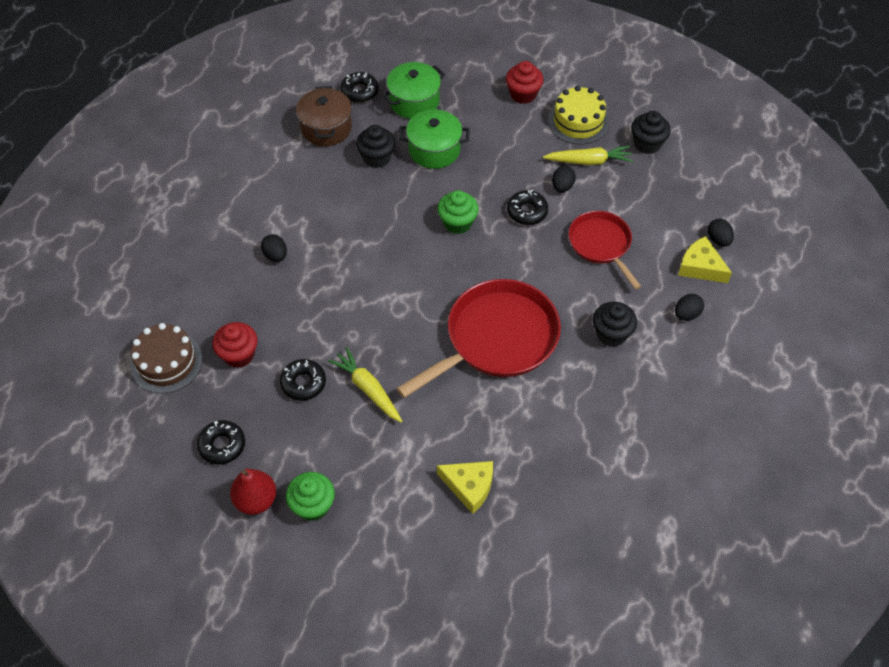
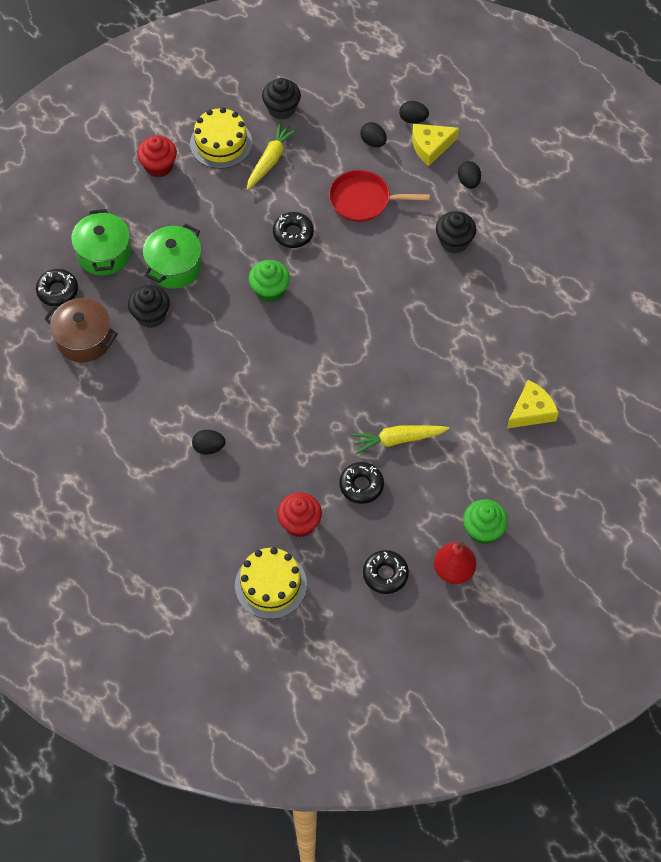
camera: 60 degrees left, 5 degrees up
(166, 362) = (270, 585): brown cake -> yellow cake
(496, 339) = (408, 323): red pan -> none
(562, 187) = (284, 194): black egg -> black egg (373, 142)

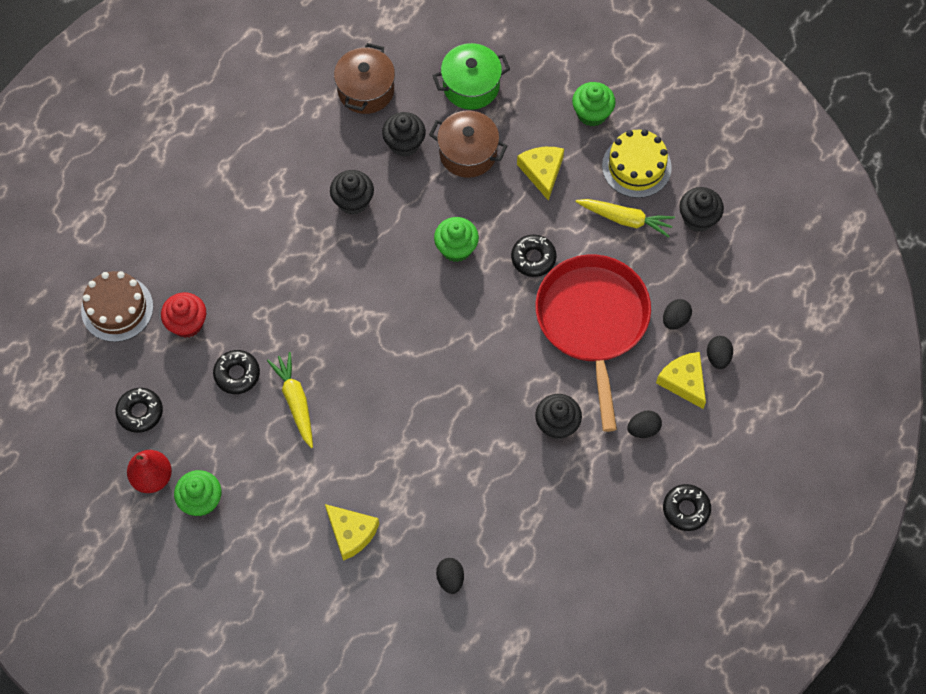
camera: 80 degrees right, 5 degrees up
(57, 291) = (418, 55): black donut -> black donut (686, 509)
(159, 166) = (592, 113): red cupcake -> green cupcake
(174, 267) = (468, 153): green pot -> brown pot
(201, 366) = (353, 201): none -> black cupcake
(208, 213) = (542, 172): none -> yellow cheese
(209, 447) = (260, 225): black egg -> black egg (450, 579)
(270, 585) = (117, 308): yellow cake -> brown cake
(363, 200) = (593, 322): red pan -> red pan, size x1.68

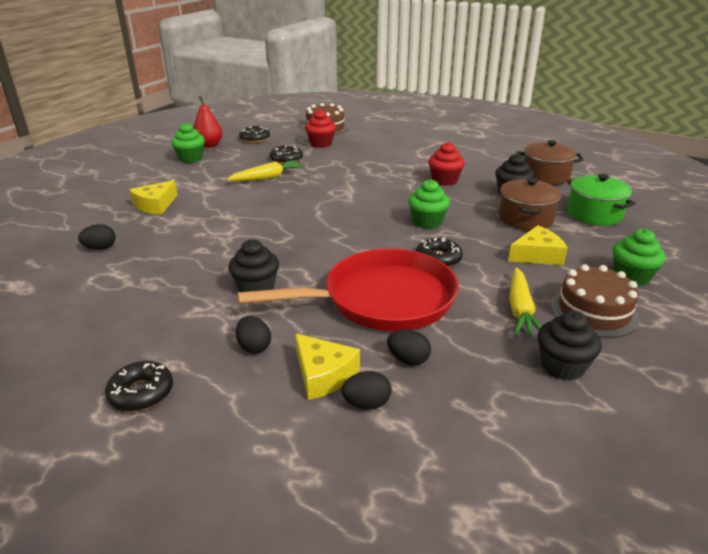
camera: 80 degrees right, 35 degrees down
(353, 201) = (444, 181): black cupcake -> red cupcake
(636, 167) = (593, 311): yellow cake -> brown cake
(684, 381) = (323, 374): yellow cheese -> yellow cheese turned 90 degrees clockwise

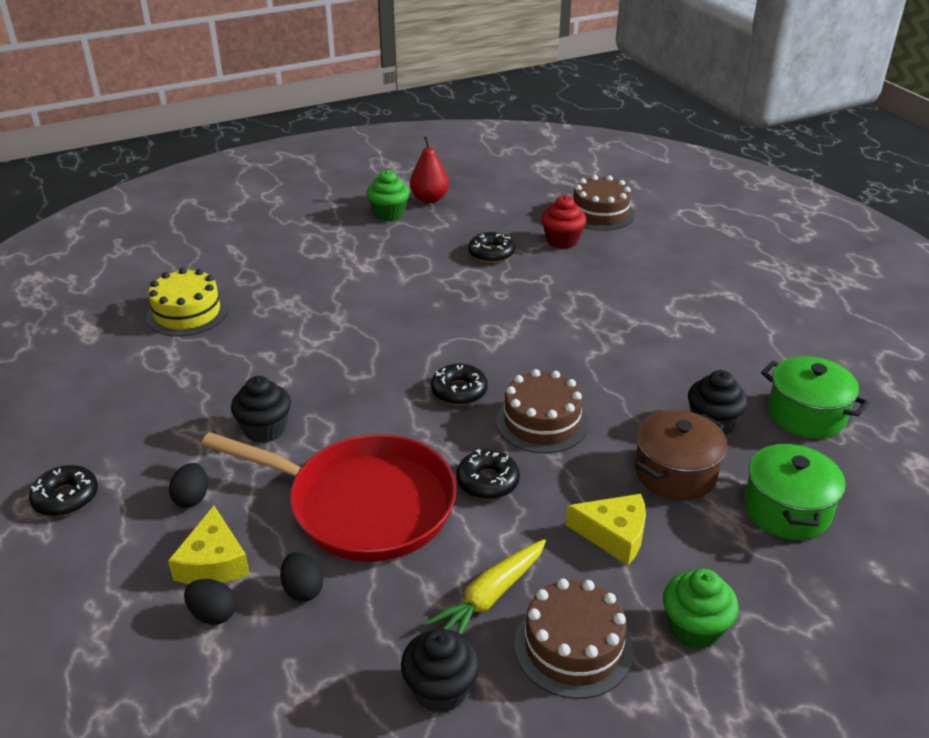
camera: 35 degrees right, 5 degrees up
(100, 248) = (187, 313): black egg -> yellow cake
(155, 205) = (287, 273): yellow cheese -> none
(255, 139) = (492, 205): black donut -> black donut (459, 391)
(268, 177) = (439, 276): yellow carrot -> none
(427, 222) = (541, 422): green cupcake -> brown cake
(444, 181) = (647, 364): red cupcake -> none
(545, 176) = (806, 414): brown pot -> green pot

